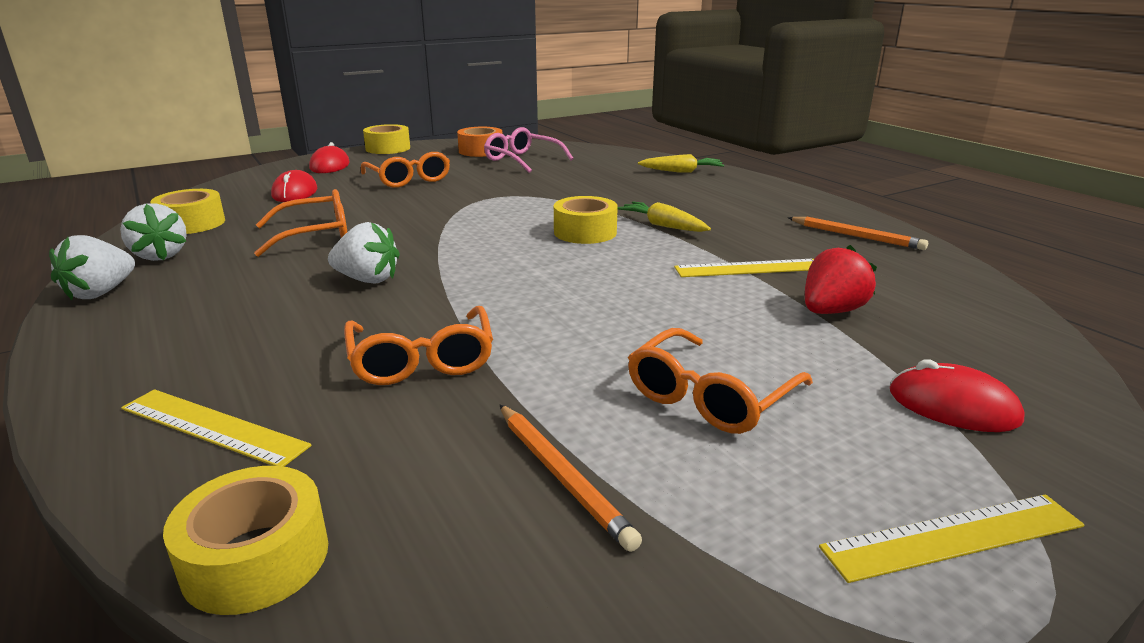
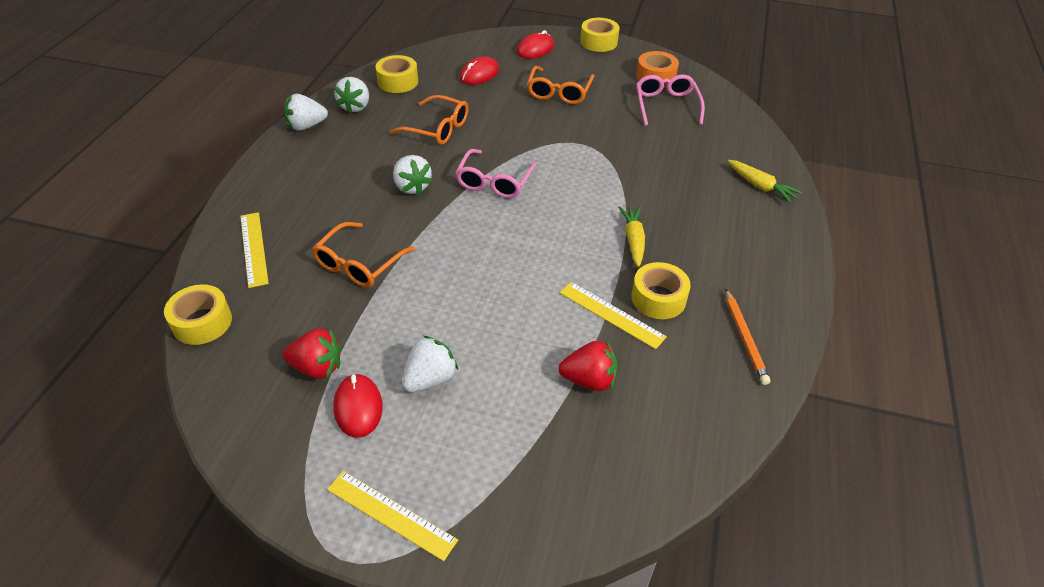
camera: 45 degrees right, 20 degrees up
(460, 242) = (495, 181): none -> pink glasses
(562, 476) = (317, 367): orange pencil -> red strawberry
(585, 232) = (575, 216): yellow tape -> yellow tape (658, 298)
(710, 396) = (430, 378): orange glasses -> white strawberry
(953, 406) = (519, 477): red mouse -> red mouse (358, 407)

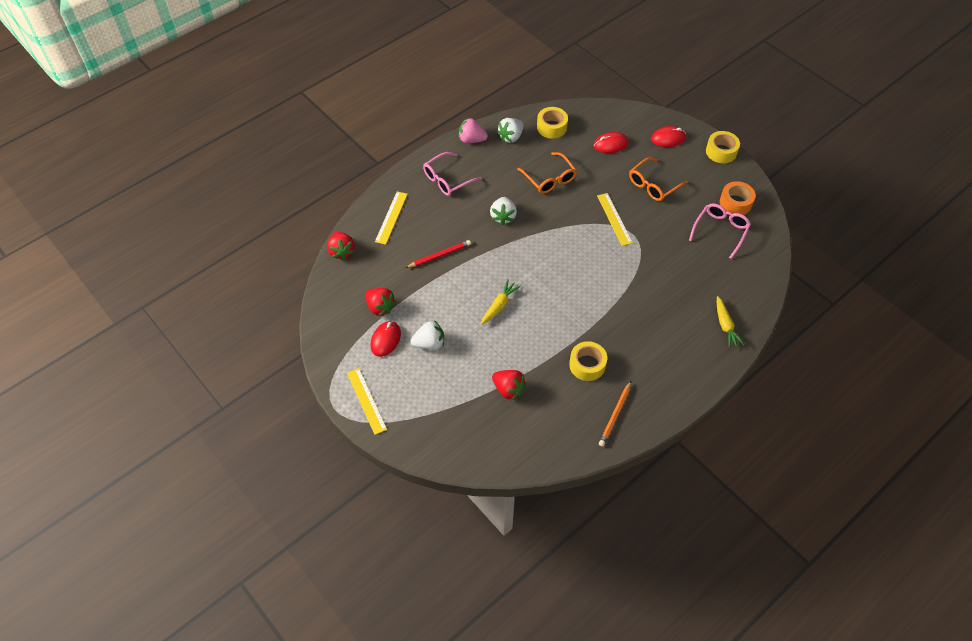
camera: 35 degrees right, 10 degrees up
(202, 322) = (341, 251): yellow tape -> red strawberry
(306, 126) = (471, 140): white strawberry -> pink strawberry
(359, 263) = (439, 255): orange glasses -> red pencil
(495, 181) = (555, 237): pink glasses -> pink glasses (448, 179)
(611, 314) = (552, 360): yellow ruler -> yellow ruler (614, 219)
(633, 240) = (606, 320): yellow carrot -> yellow carrot (499, 305)

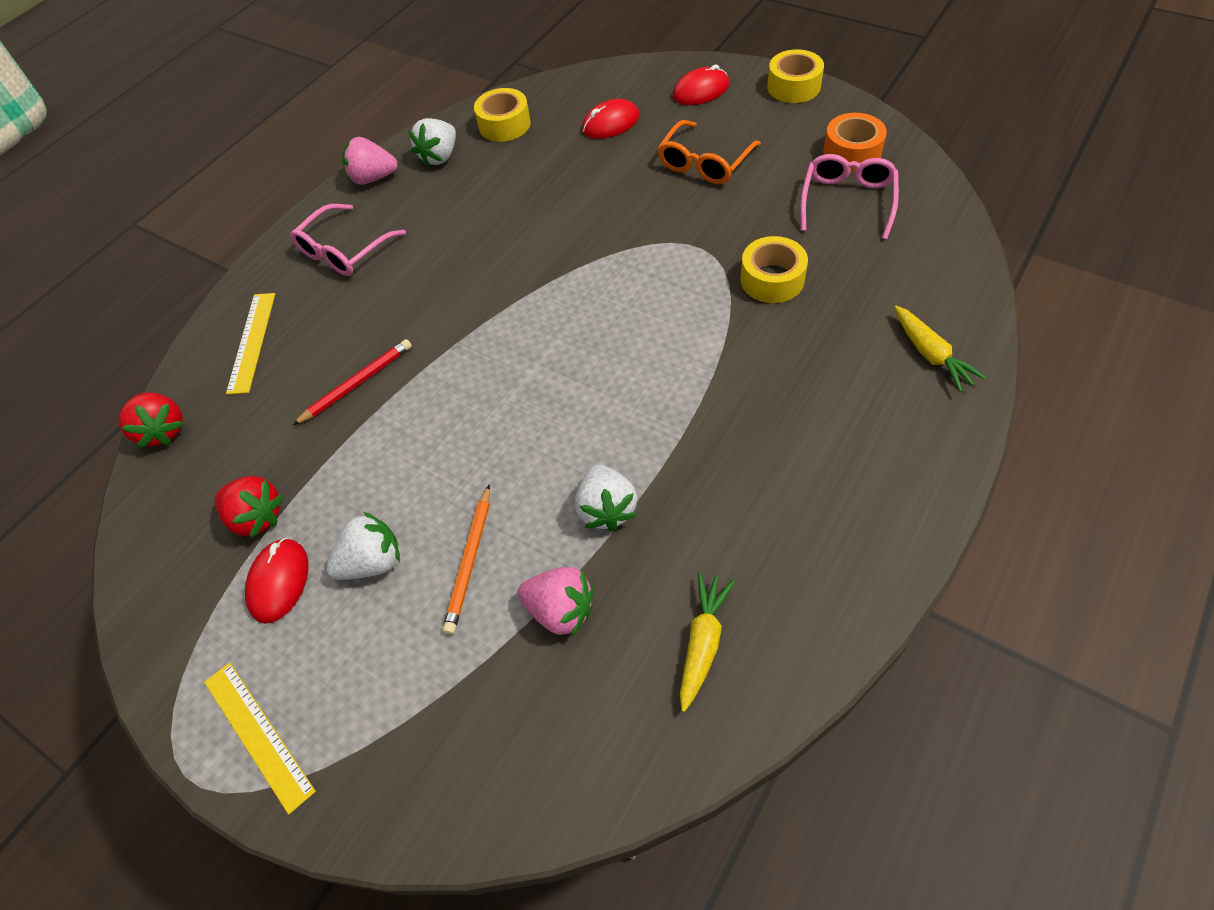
camera: 10 degrees left, 0 degrees up
(499, 305) = (495, 443): yellow carrot -> yellow carrot (702, 643)
(503, 217) = (460, 283): white strawberry -> white strawberry (606, 509)
(508, 389) = (560, 610): red strawberry -> pink strawberry
(549, 178) = (524, 201): orange glasses -> none
(587, 365) = (703, 508): yellow tape -> yellow tape (772, 279)
(614, 219) = (658, 232): yellow ruler -> none
(615, 415) = (797, 597): orange pencil -> orange pencil (470, 561)

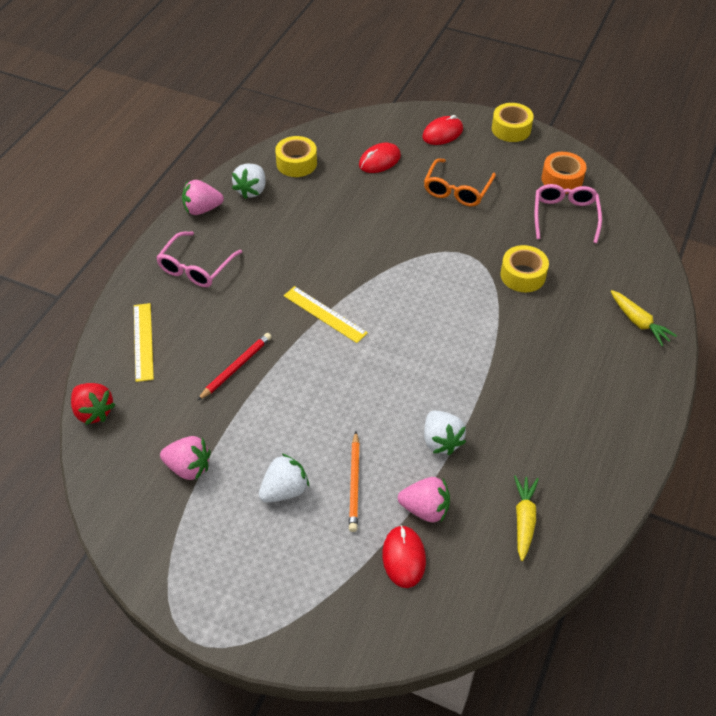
camera: 15 degrees left, 5 degrees down
(257, 517) = (188, 467): red strawberry -> pink strawberry
(258, 734) = (236, 609): yellow ruler -> yellow ruler (325, 314)
(279, 581) = (219, 509): red mouse -> red mouse (404, 557)

